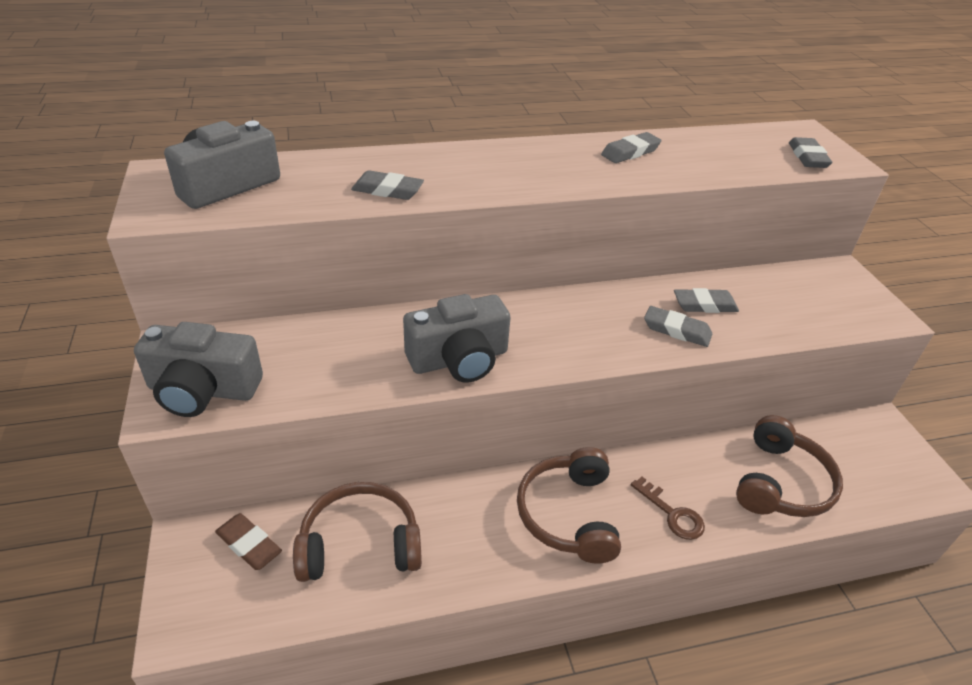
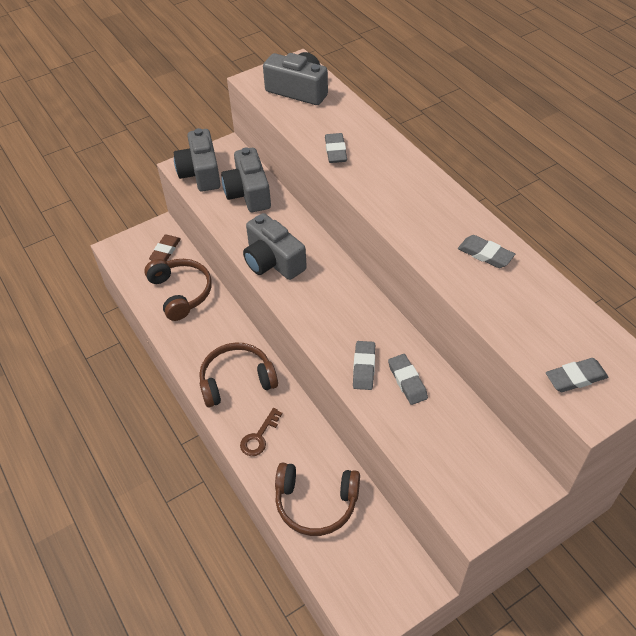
camera: 75 degrees right, 10 degrees up
(299, 348) = (248, 193): none -> grey camera

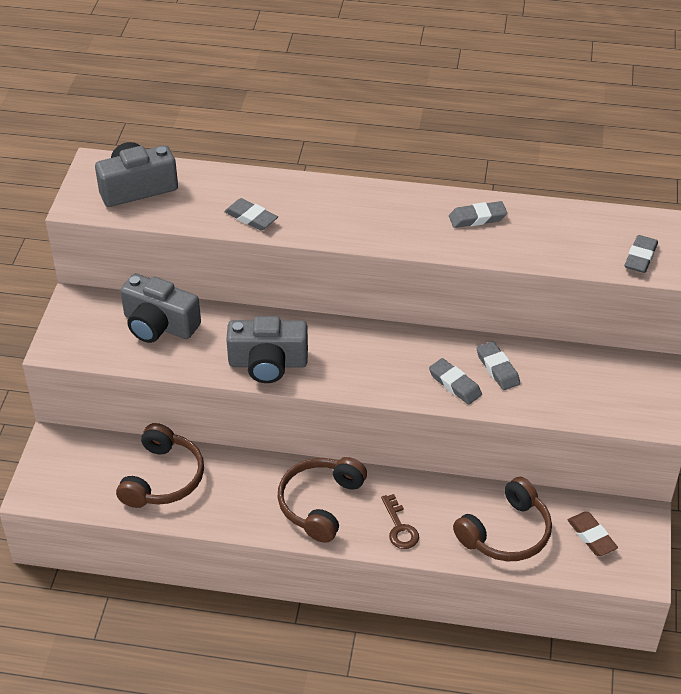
camera: 50 degrees left, 5 degrees down
(165, 251) = (91, 456): brown eraser -> brown eraser (591, 536)
(181, 293) = (163, 478): brown headphones -> brown headphones turned 90 degrees clockwise
(201, 173) = (84, 340): grey camera -> none
(407, 381) = (497, 369): grey eraser -> grey eraser turned 45 degrees clockwise

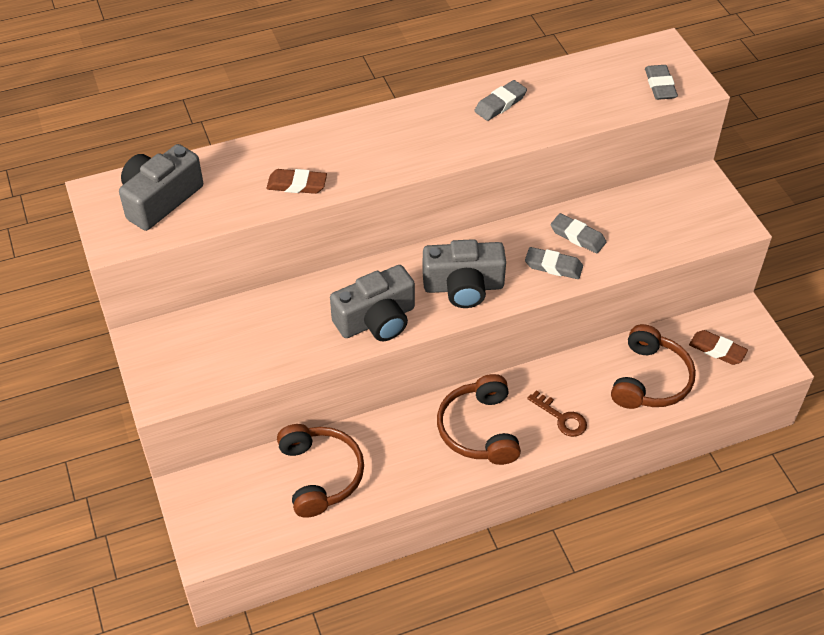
camera: 30 degrees left, 5 degrees up
(159, 325) = (245, 328): grey camera -> grey camera (463, 286)
(251, 218) = (297, 185): grey eraser -> brown eraser

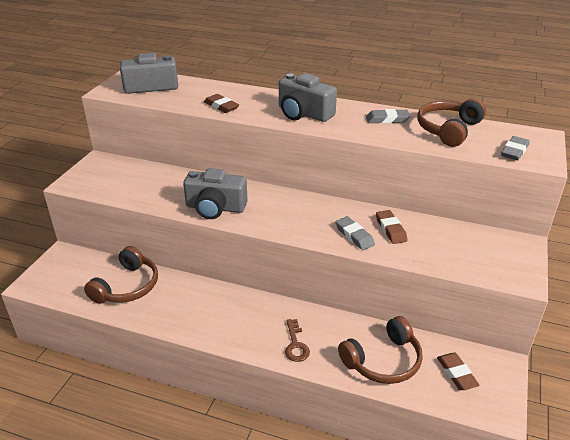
camera: 40 degrees right, 15 degrees down
(463, 286) = (285, 218): grey camera -> grey camera (304, 113)
(479, 429) = (238, 319): brown headphones -> brown headphones (448, 130)
(577, 236) = (390, 229): grey eraser -> brown eraser

